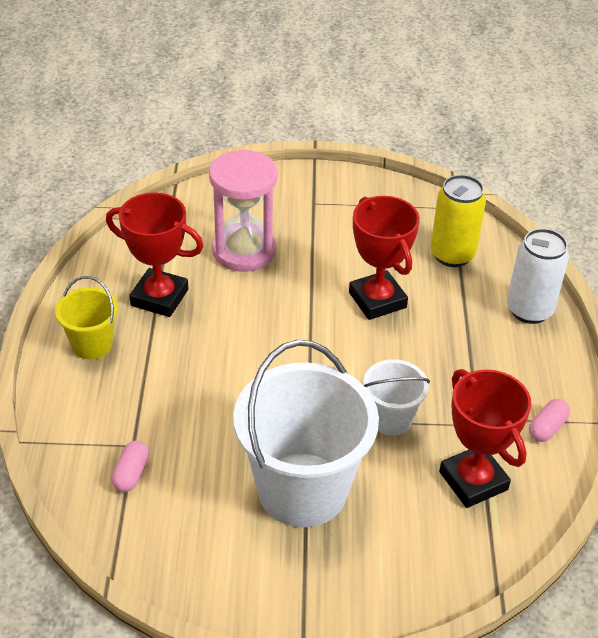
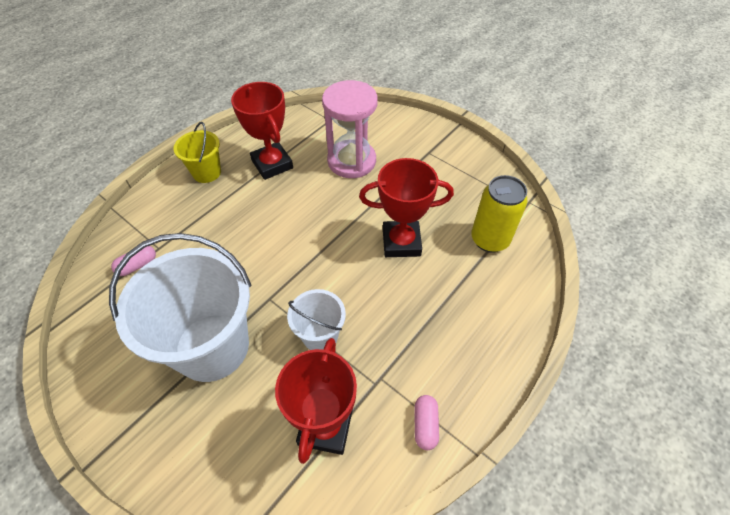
camera: 40 degrees right, 10 degrees up
(377, 300) = (401, 242): red trophy -> red trophy turned 75 degrees clockwise
(529, 310) = (508, 317): white can -> none
(547, 428) = (425, 425): pink capsule -> pink capsule turned 75 degrees counterclockwise

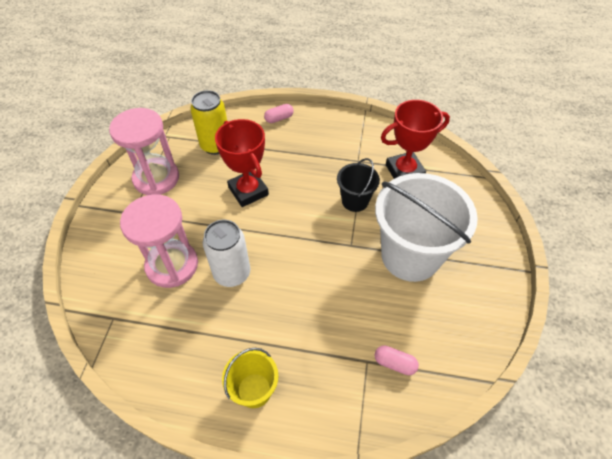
camera: 120 degrees left, 0 degrees up
(272, 164) = (210, 332): red trophy -> none
(313, 195) = (232, 273): none -> white can
(320, 335) = (355, 201): white bucket -> black bucket
(425, 425) = (367, 133): pink capsule -> pink capsule (279, 118)
(464, 178) = (156, 178): none -> pink hourglass

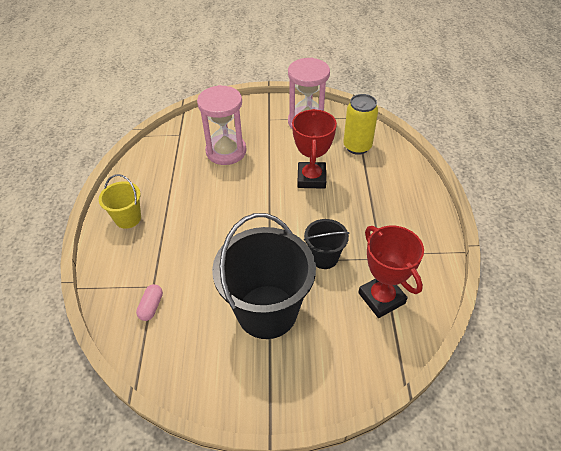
camera: 80 degrees right, 5 degrees down
(232, 273) = (224, 186): white can -> none
(248, 191) = (311, 178): red trophy -> red trophy turned 45 degrees counterclockwise
(279, 118) = (413, 182): pink capsule -> none
(410, 256) = (267, 311): white bucket -> black bucket

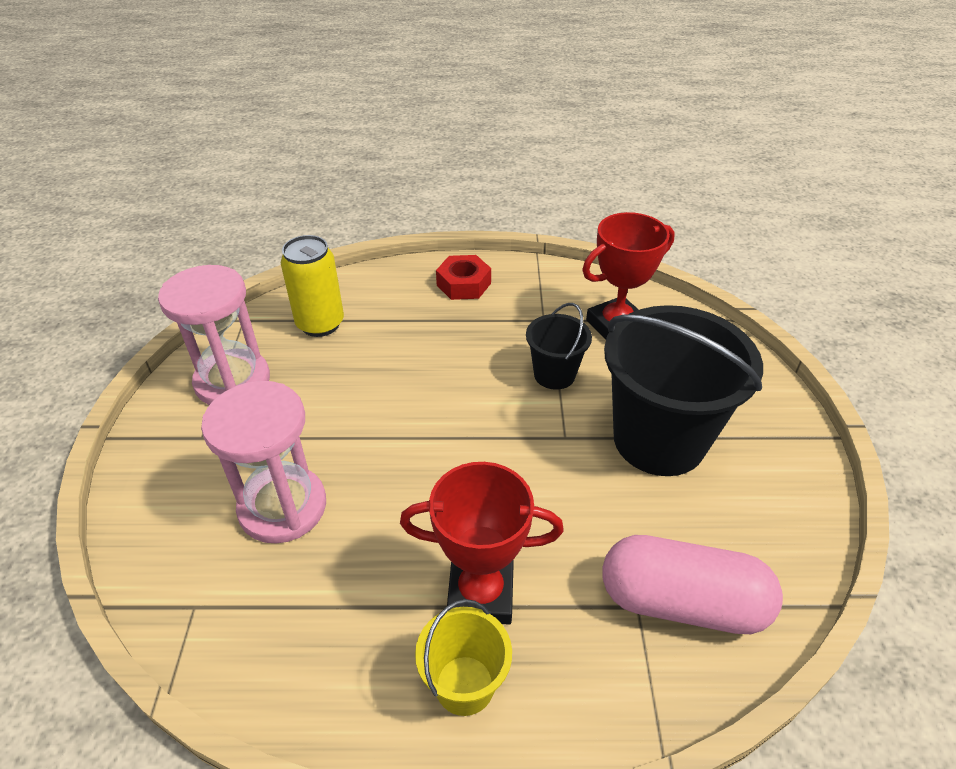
camera: 90 degrees left, 5 degrees down
(151, 306) = (682, 602): pink capsule -> pink capsule, size x2.33
(311, 178) = (386, 381): red trophy -> red trophy (480, 594)
(412, 209) = (464, 284): none -> red nut

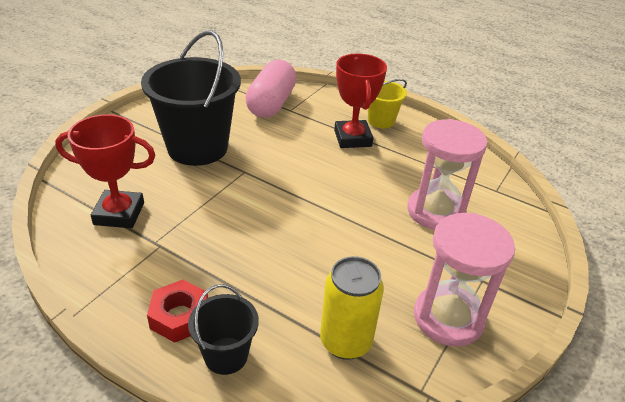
camera: 150 degrees left, 5 degrees down
(480, 594) = (352, 138): red trophy -> red trophy turned 45 degrees clockwise
(554, 374) = (206, 204): black bucket -> black bucket (226, 355)
(682, 602) = (271, 103): pink capsule -> pink capsule turned 60 degrees clockwise

